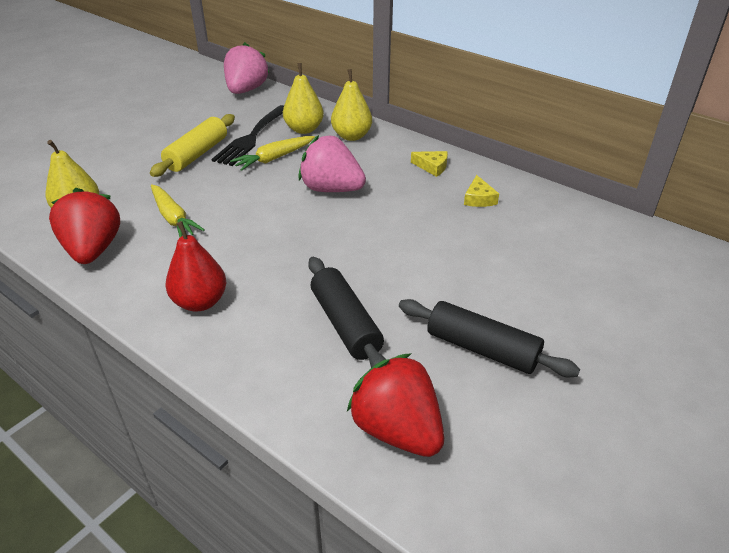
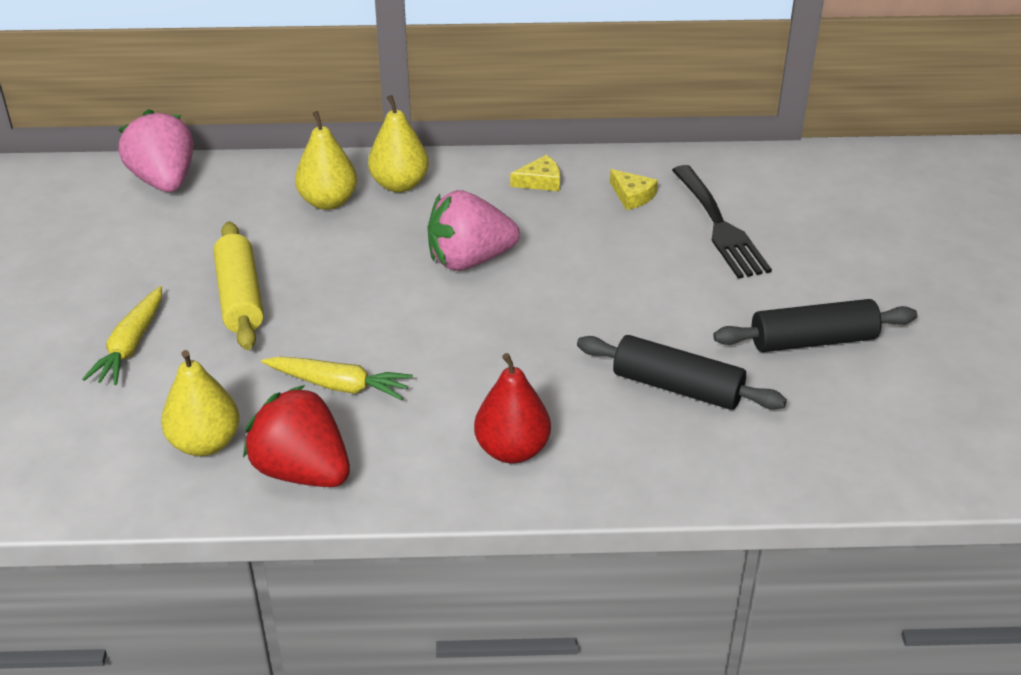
camera: 40 degrees left, 0 degrees up
(251, 138) = (277, 243): black fork -> black fork (720, 226)
(274, 158) = (348, 256): yellow carrot -> yellow carrot (131, 345)
(397, 429) = (833, 445): red strawberry -> none

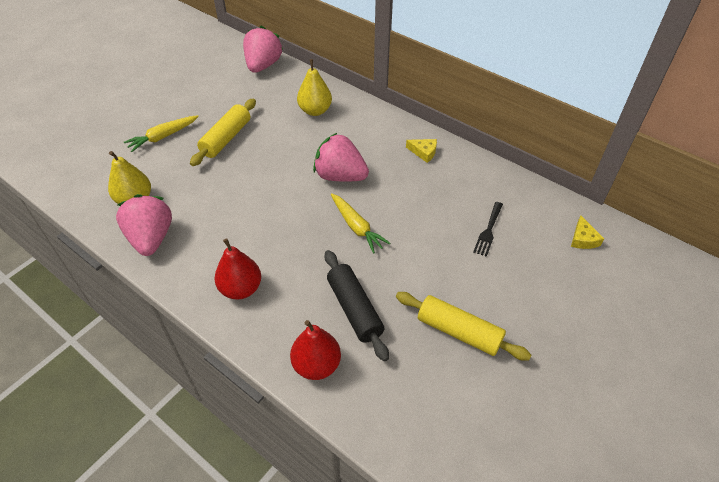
camera: 40 degrees right, 10 degrees up
(302, 471) = (151, 238): red strawberry -> pink strawberry
(339, 385) = (212, 206): yellow carrot -> yellow carrot (356, 227)
(399, 184) = (356, 118): yellow pear -> none
(632, 196) = (461, 186): yellow cheese -> yellow cheese (583, 239)
(709, 466) = (316, 365): none -> red pear
(720, 226) = (488, 231): black fork -> black fork, size x0.59
(813, 341) = (458, 332): black rolling pin -> yellow rolling pin

